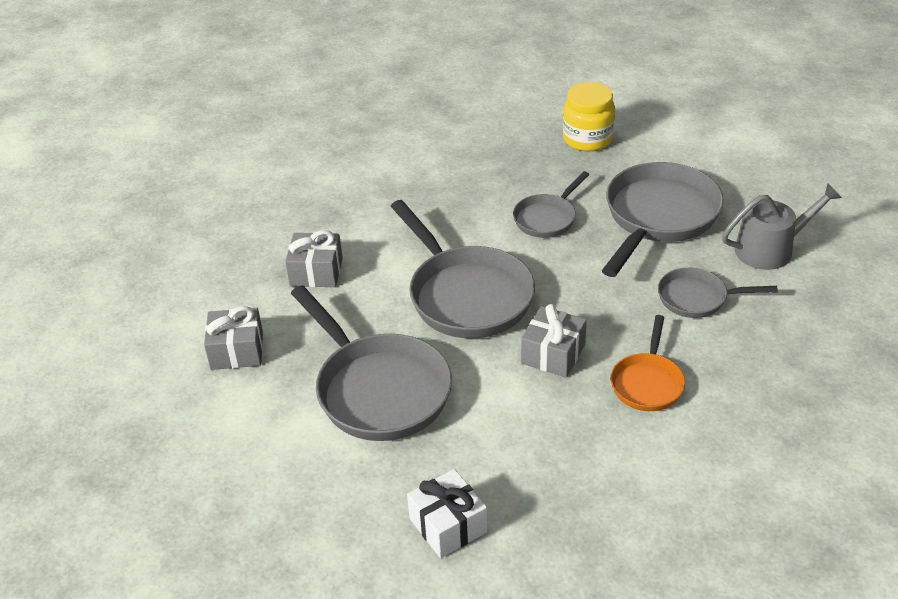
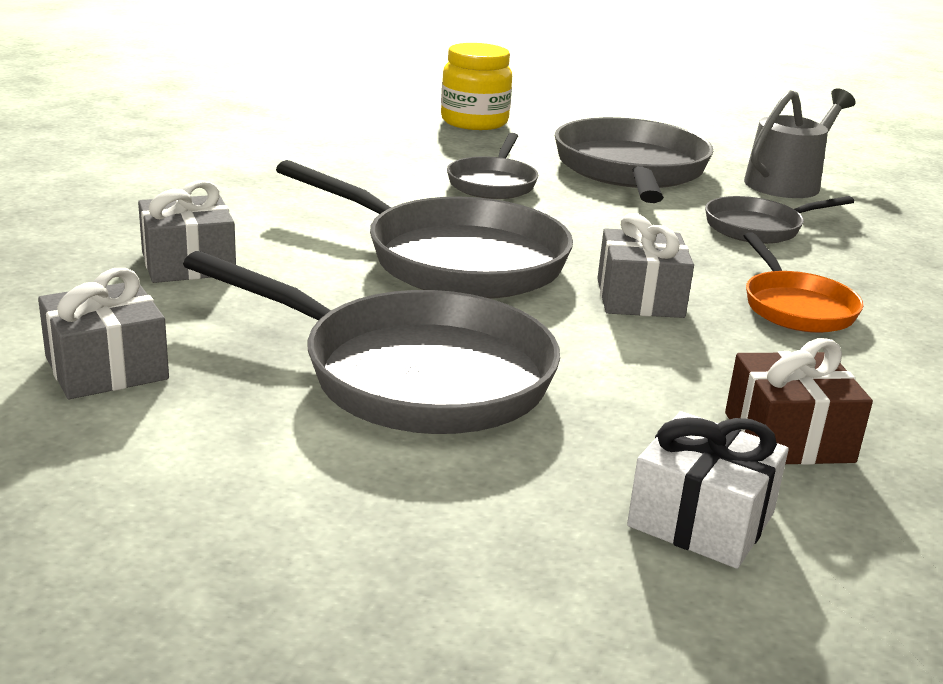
camera: 30 degrees left, 15 degrees down
(542, 485) = (788, 437): none -> brown gift

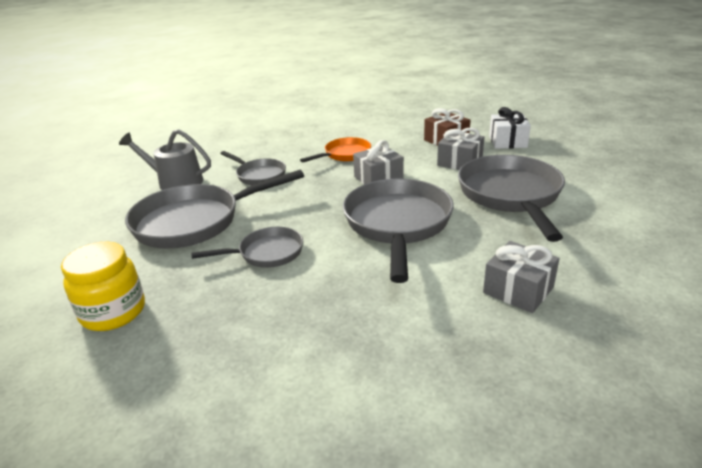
camera: 115 degrees left, 5 degrees up
(106, 368) = (624, 252): grey gift -> grey gift (459, 162)

